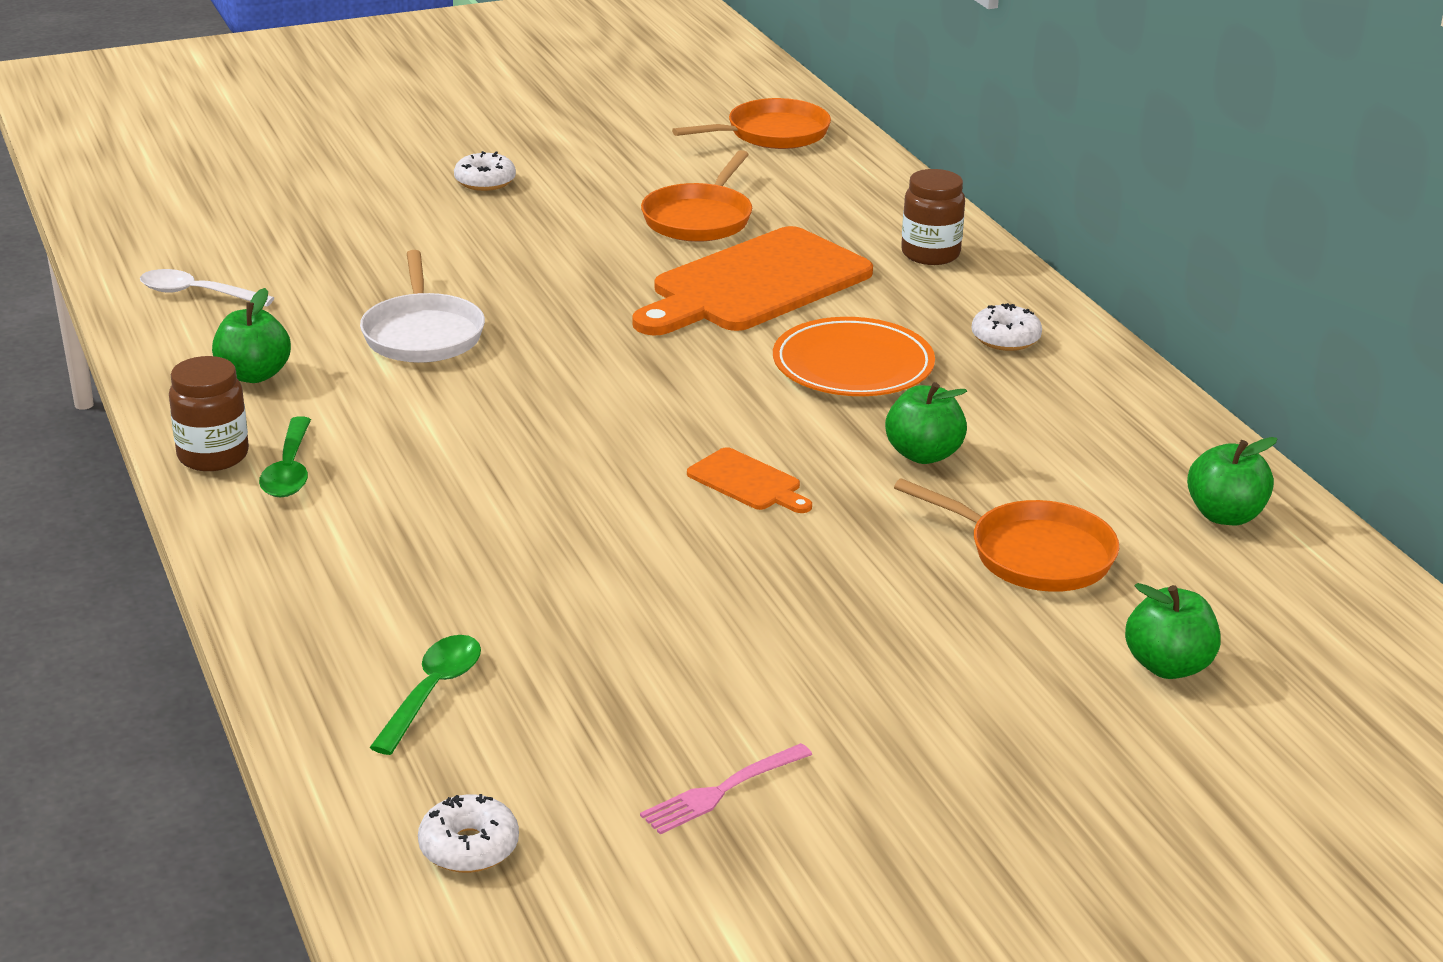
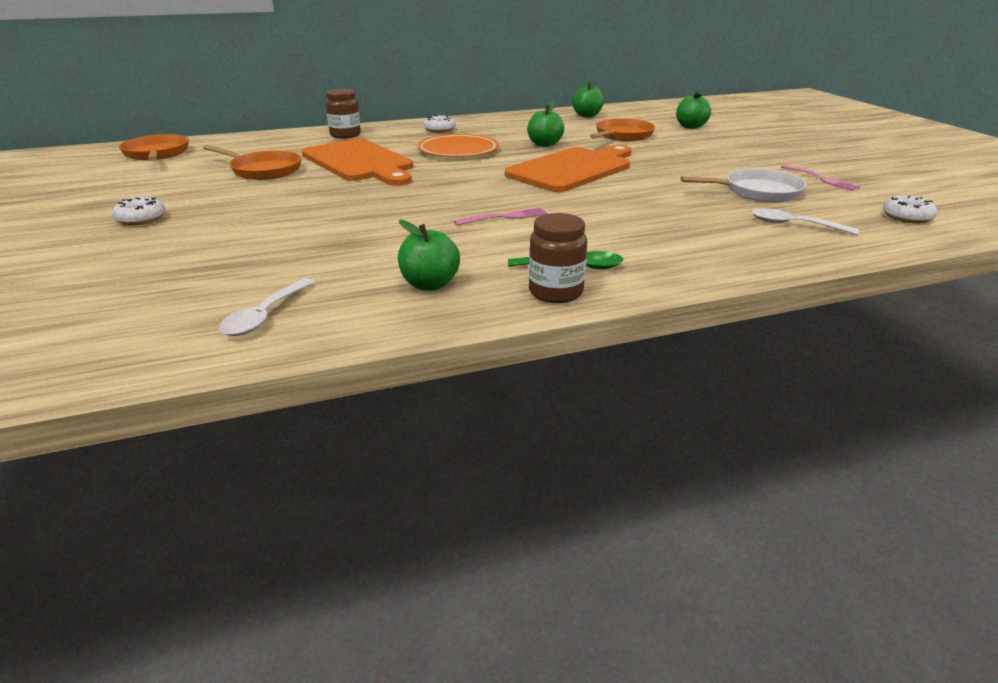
camera: 85 degrees left, 0 degrees up
(423, 334) = (384, 233): white pan -> white pan (757, 192)
(432, 692) = (794, 225): green spoon -> white spoon
(483, 418) = (504, 217): none -> pink fork
(748, 482) = (572, 169): orange cutting board -> orange cutting board, size x2.29

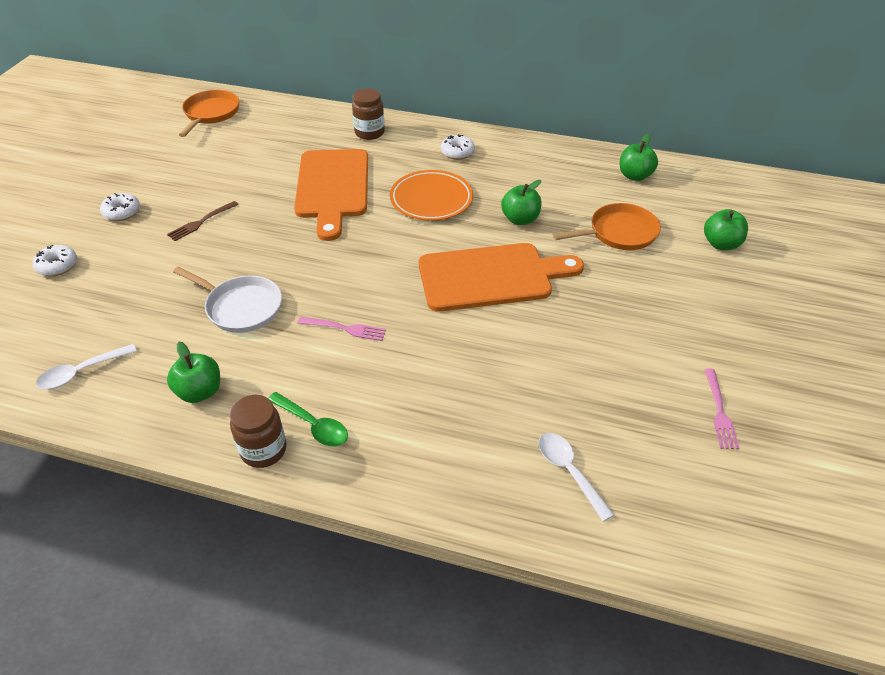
camera: 35 degrees right, 15 degrees up
(252, 204) = (201, 222): none -> brown fork
(263, 170) = (254, 171): orange pan -> none
(757, 192) = (614, 401): white pan -> white pan (241, 307)
(906, 217) = (707, 523): white donut -> white donut (57, 266)

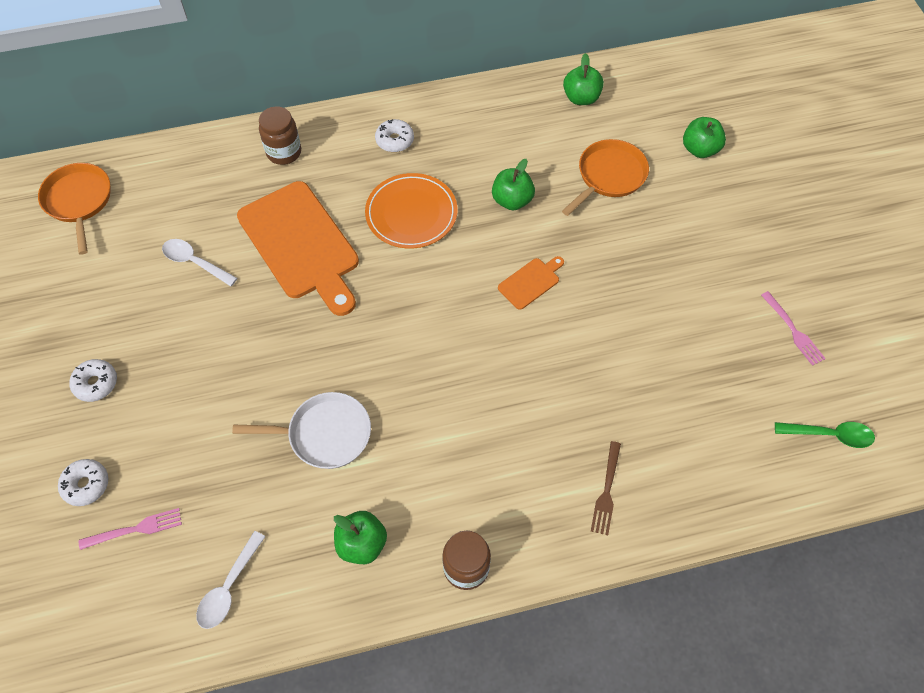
camera: 30 degrees left, 15 degrees up
(201, 222) = (197, 353): brown fork -> brown fork (606, 491)
(313, 425) = (489, 520): green spoon -> green spoon (829, 435)
(345, 329) = (441, 407): pink fork -> pink fork (135, 529)
(491, 277) = (530, 282): orange cutting board -> orange cutting board, size x0.44
(569, 472) = (719, 448): white spoon -> white spoon (195, 262)

